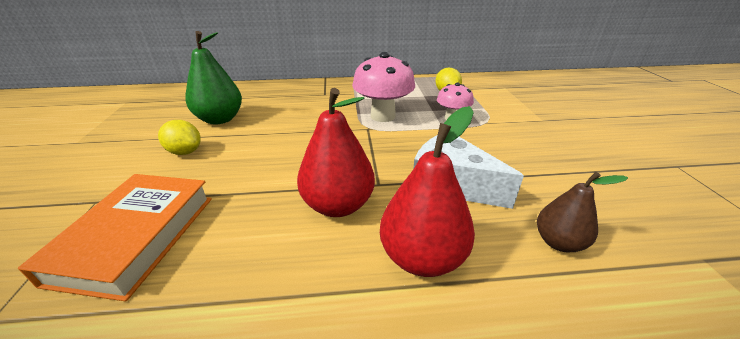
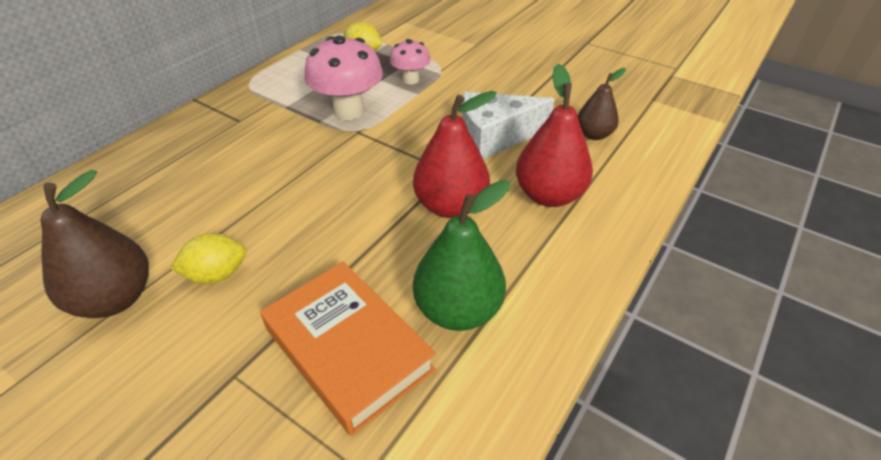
camera: 50 degrees left, 10 degrees up
(148, 135) = (115, 298): none -> brown pear
(220, 119) = (172, 221): green pear -> green pear (458, 310)

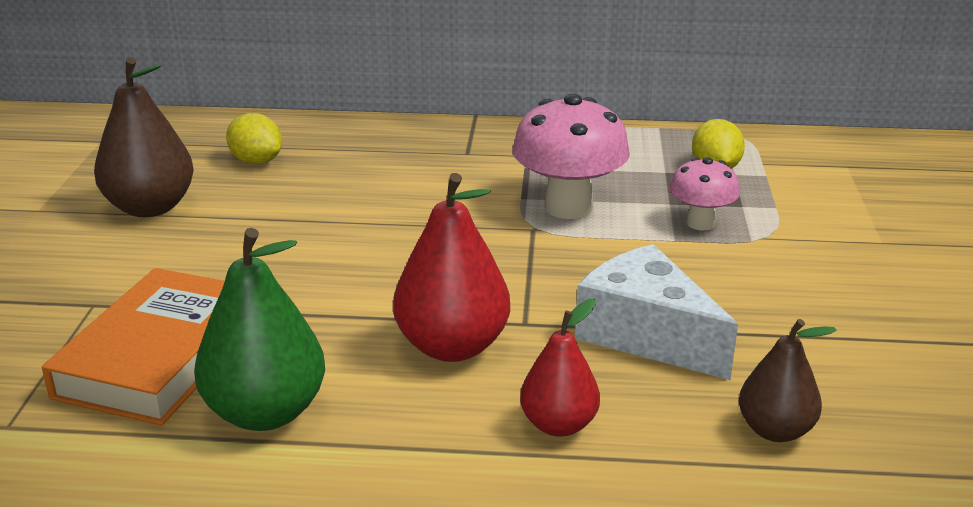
camera: 60 degrees right, 15 degrees down
(217, 274) = (215, 242): yellow lemon -> yellow lemon (256, 161)
(549, 195) = (558, 425): red pear -> red pear, size x0.62

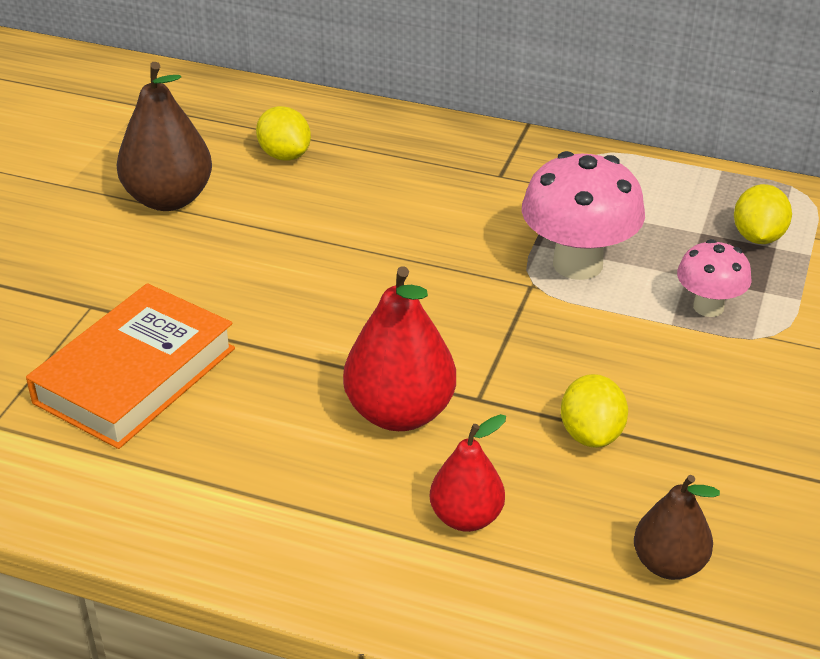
camera: 15 degrees right, 10 degrees up
(265, 412) = (210, 453): green pear -> none
(646, 335) = (591, 434): white cheese -> yellow lemon

